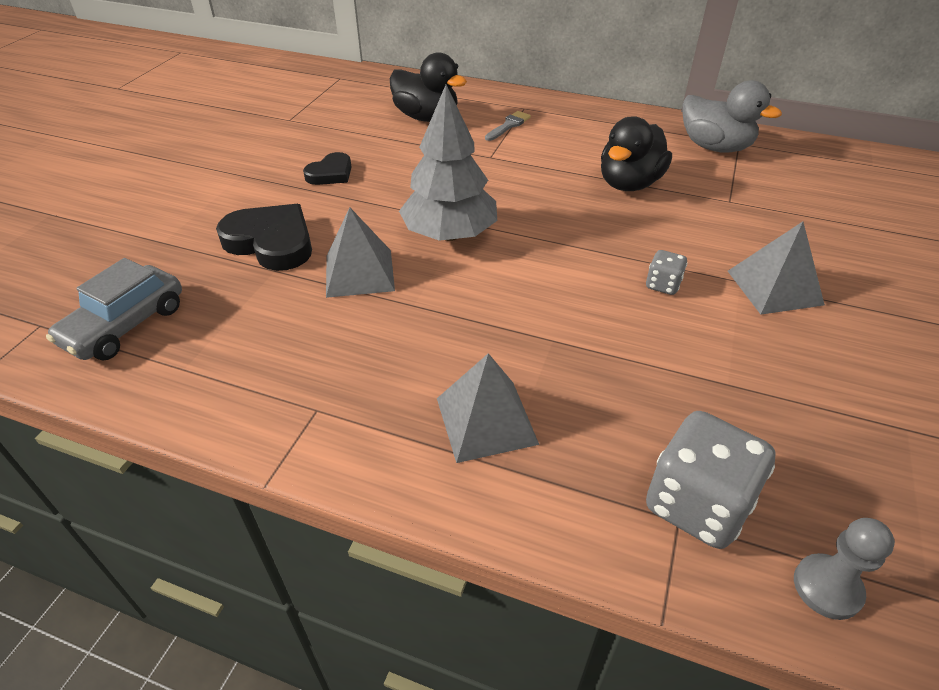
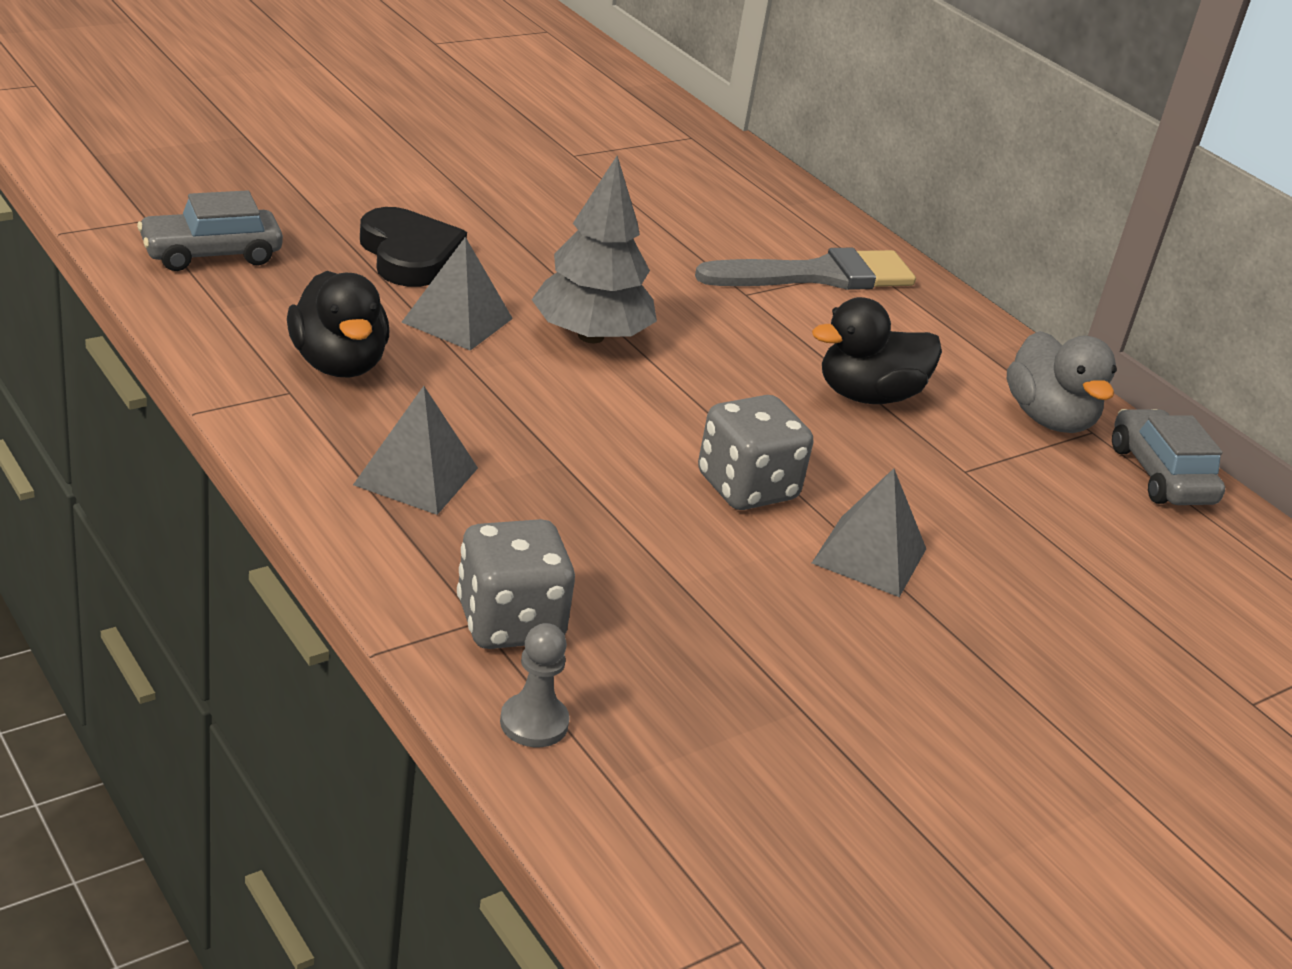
camera: 30 degrees right, 10 degrees down
(330, 173) = (546, 226): black heart -> none
(426, 117) = (732, 223): black duck -> black duck (338, 364)
(508, 125) = (818, 275): grey brush -> grey brush, size x2.36
(662, 285) = (747, 488): grey dice -> grey dice, size x2.03
(796, 149) = (1160, 475): none -> grey car

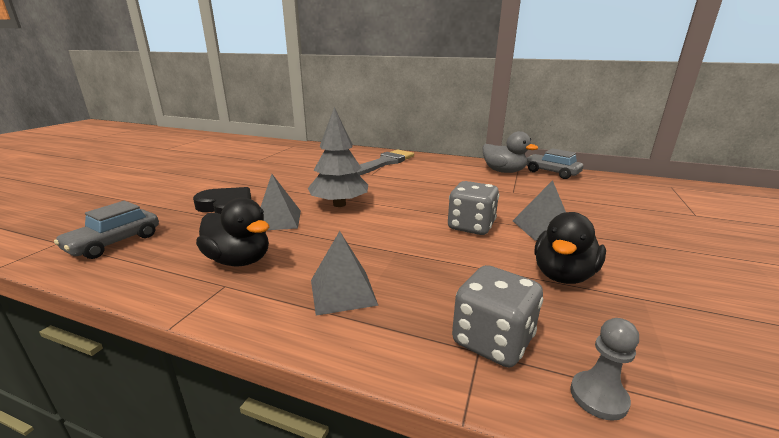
camera: 30 degrees left, 10 degrees down
(868, 396) = (452, 185): black duck -> black duck (563, 275)

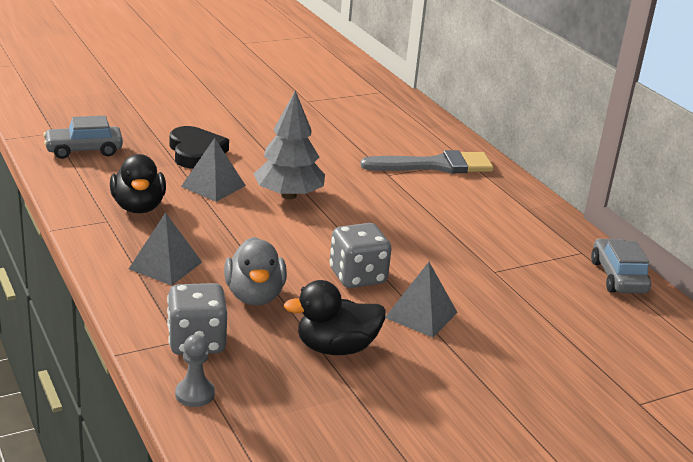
camera: 40 degrees right, 5 degrees up
(503, 171) = (556, 245): grey duck -> grey duck (254, 296)

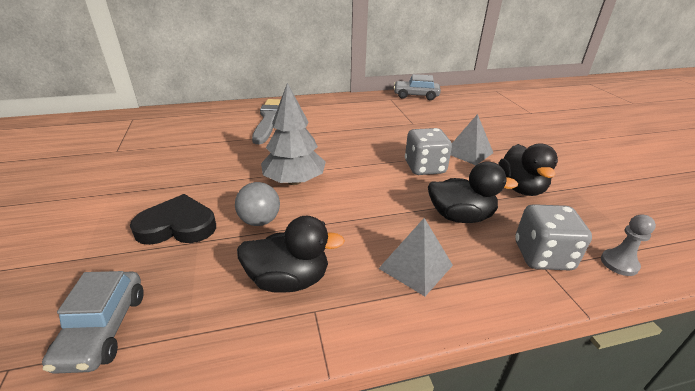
camera: 75 degrees left, 5 degrees up
(213, 186) = (260, 221): grey pyramid -> grey ball
(254, 296) = (460, 216): grey duck -> black duck

